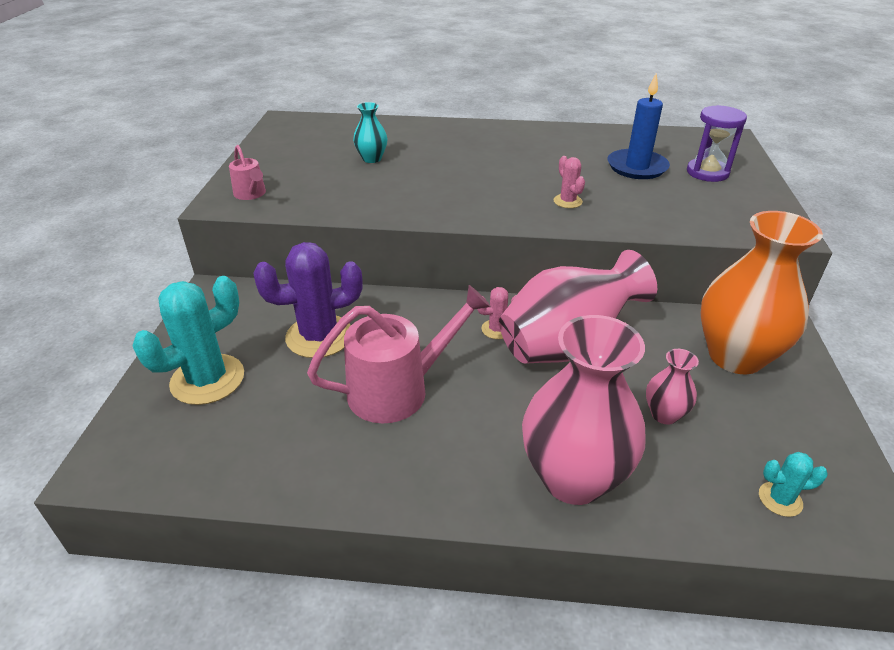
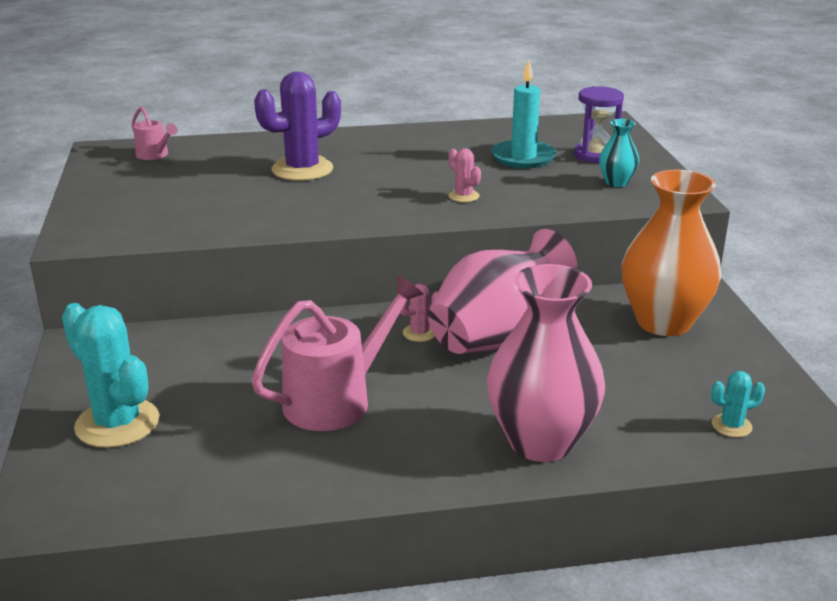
camera: 15 degrees left, 10 degrees down
(207, 379) = (117, 423): turquoise cactus -> turquoise cactus turned 75 degrees counterclockwise
(251, 194) = (106, 228): pink watering can -> pink watering can (155, 155)
(319, 336) = (227, 367): purple cactus -> purple cactus (302, 169)
(372, 159) = (230, 179): turquoise vase -> turquoise vase (616, 182)
(637, 167) = (523, 157): blue candle -> turquoise candle
(664, 414) = (610, 379): pink vase -> none

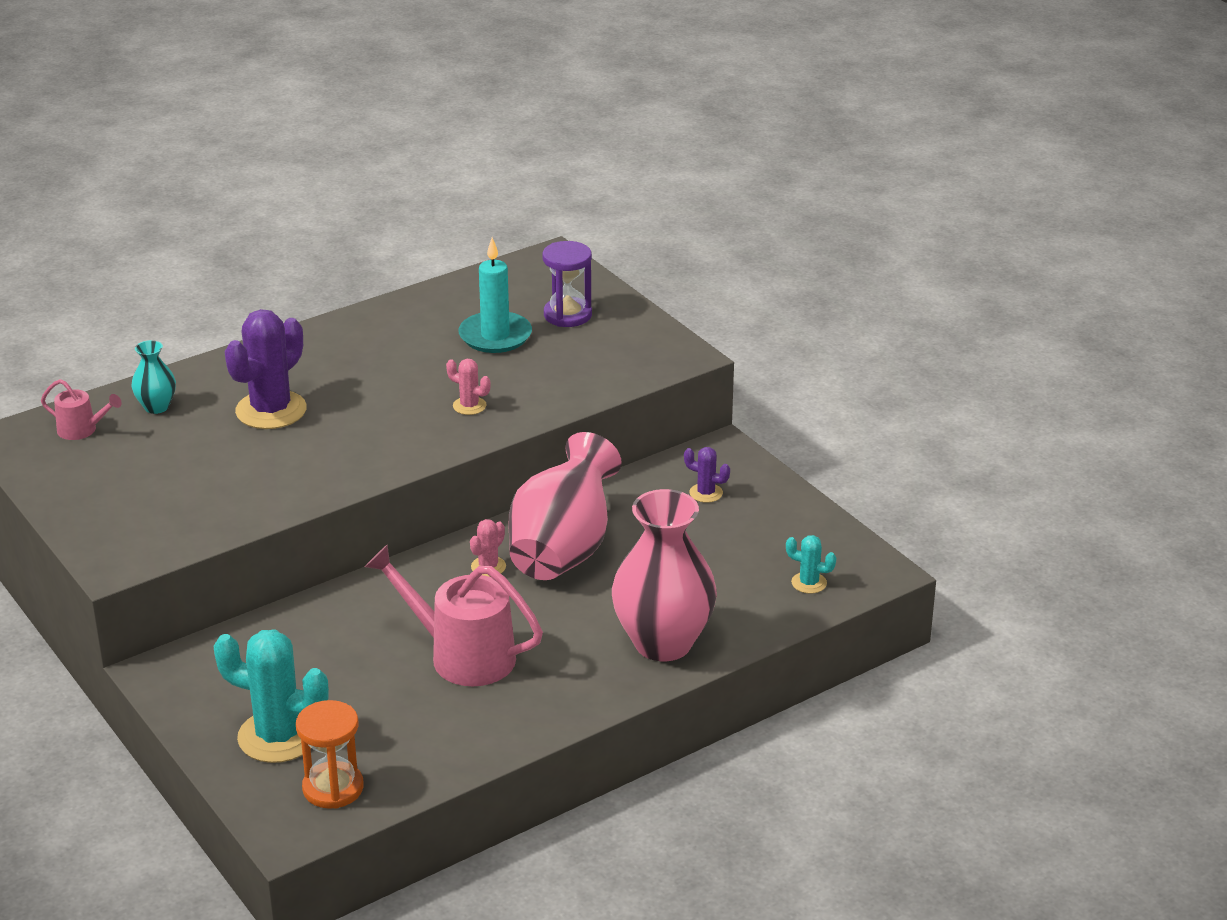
camera: 25 degrees left, 5 degrees up
(117, 486) = (333, 788): none -> orange hourglass
(337, 399) = (461, 655): pink watering can -> pink watering can turned 90 degrees counterclockwise
(616, 182) = (609, 350): turquoise vase -> turquoise vase (156, 407)
(663, 322) = (706, 493): orange vase -> purple cactus
(731, 426) = (809, 583): turquoise cactus -> turquoise cactus turned 60 degrees clockwise

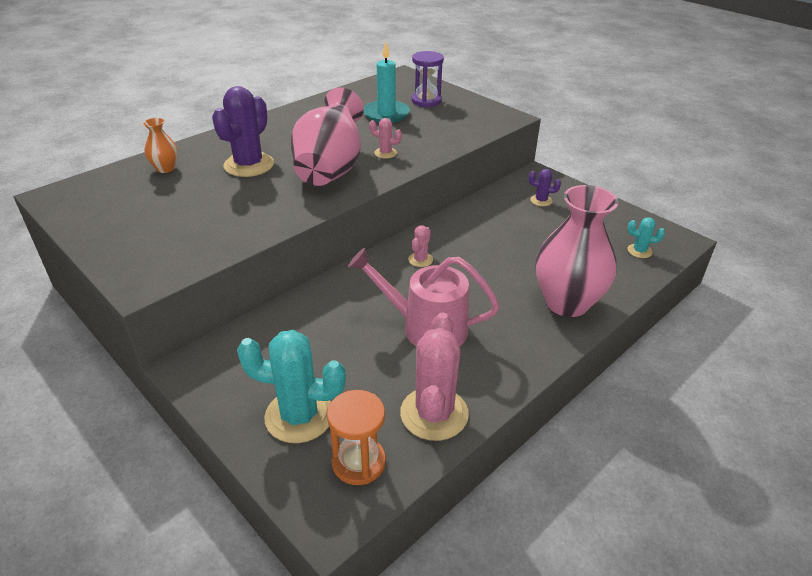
camera: 10 degrees left, 5 degrees up
(82, 430) = (110, 187): pink watering can -> none
(156, 407) = (165, 168): turquoise vase -> orange vase
(435, 751) = (434, 414): none -> pink cactus
(563, 550) = (467, 244): pink vase -> pink vase (330, 170)

